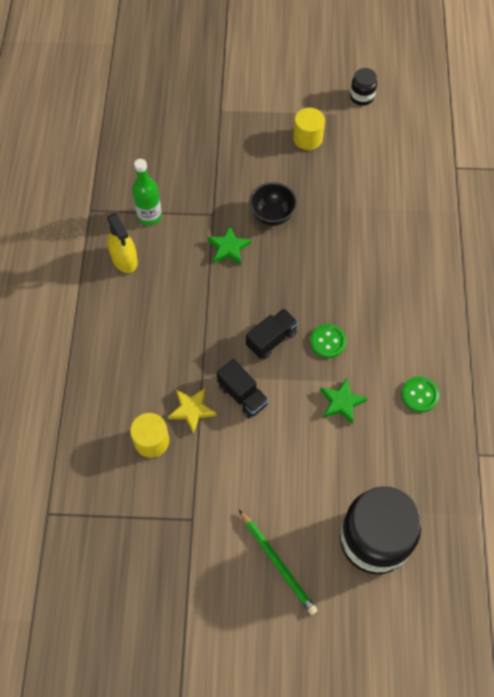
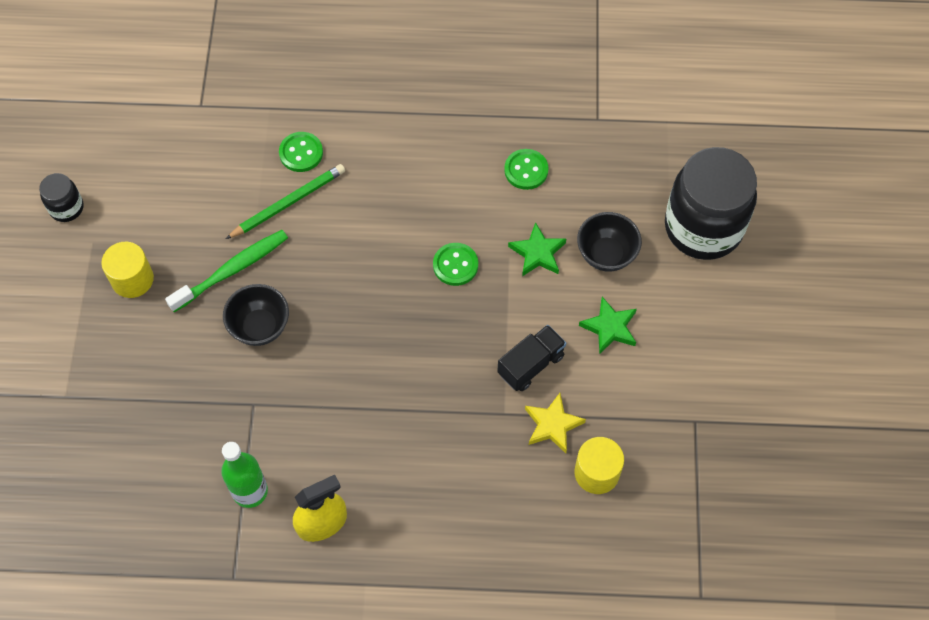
camera: 90 degrees left, 0 degrees up
(228, 248) = (310, 383): green star -> green star (610, 327)
(271, 339) = (452, 330): black truck -> none
(278, 563) = (738, 327): green pencil -> green pencil (288, 203)
(317, 195) = (231, 271): none -> green toothbrush
(342, 456) = (606, 254): none -> black bowl
(420, 234) = (301, 153): none -> green button

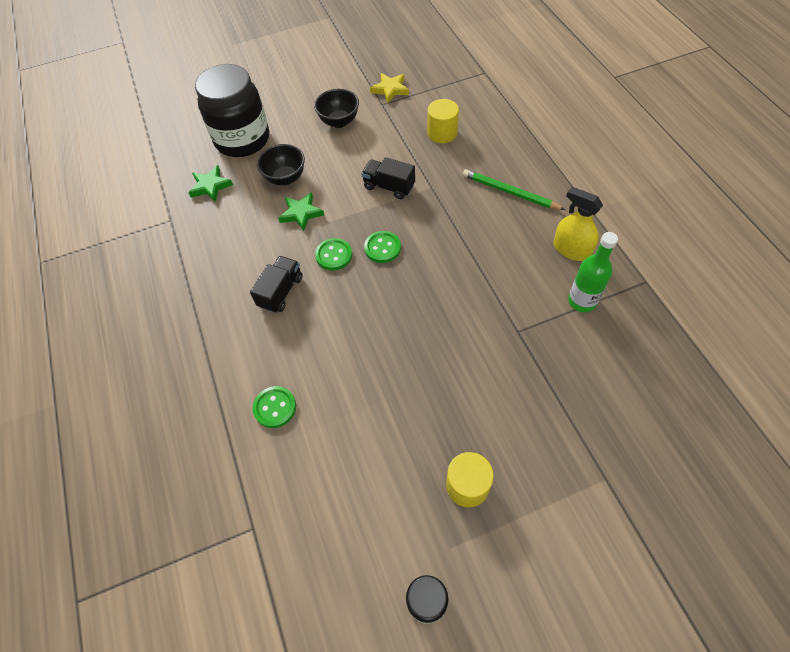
camera: 110 degrees left, 5 degrees down
(231, 271) = (416, 405): green toothbrush -> none
(260, 327) = (453, 358): black bowl -> black bowl (339, 121)
(288, 203) = (330, 393): green pencil -> green pencil (510, 192)
(434, 198) = (281, 292): none -> black truck
(526, 170) = (232, 245): green button -> green button (382, 248)
(552, 425) = (424, 162): yellow star -> yellow star (390, 89)
(610, 327) = (340, 159): green star -> green star (210, 186)

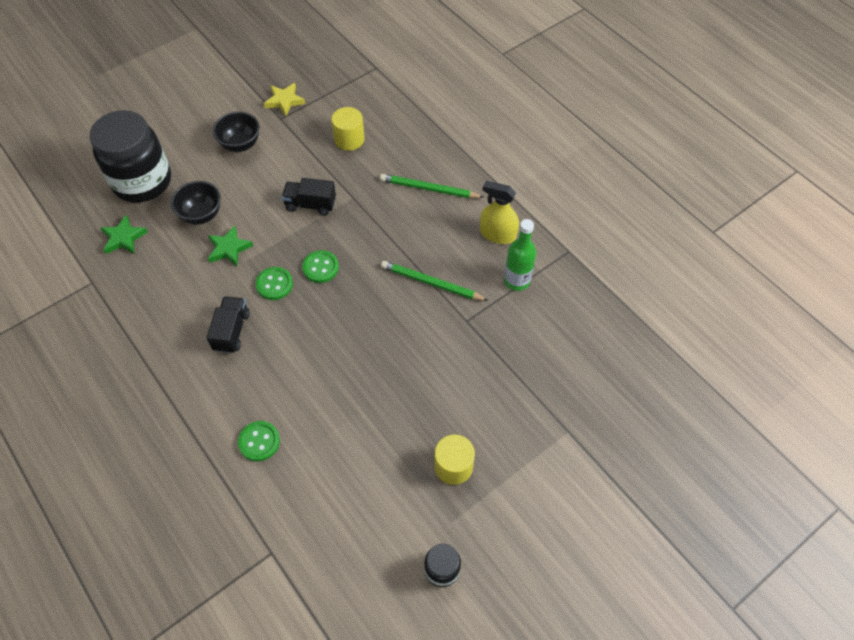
camera: 20 degrees left, 0 degrees up
(490, 285) = (431, 283): none -> green pencil

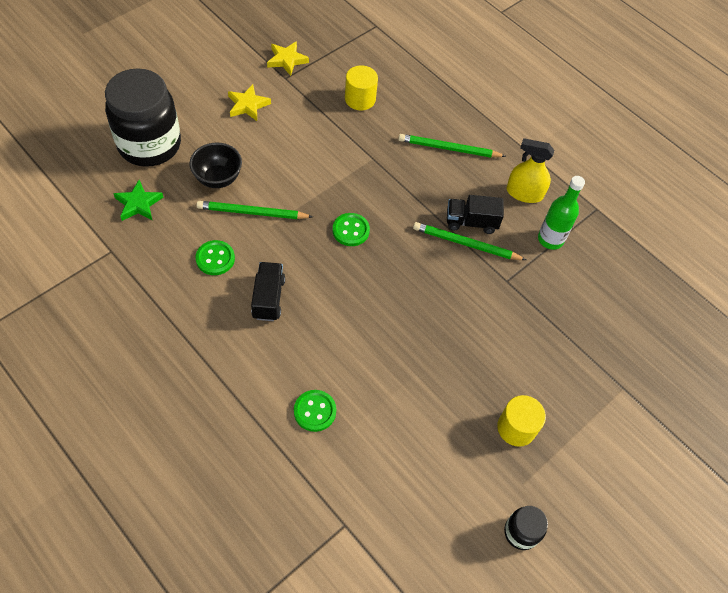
camera: 10 degrees left, 0 degrees up
(229, 248) = (252, 213): green star -> green pencil
(240, 144) = (248, 105): black bowl -> yellow star
(274, 284) = (305, 249): green button -> green button (215, 259)
(310, 205) = (330, 166): black truck -> black truck (471, 222)

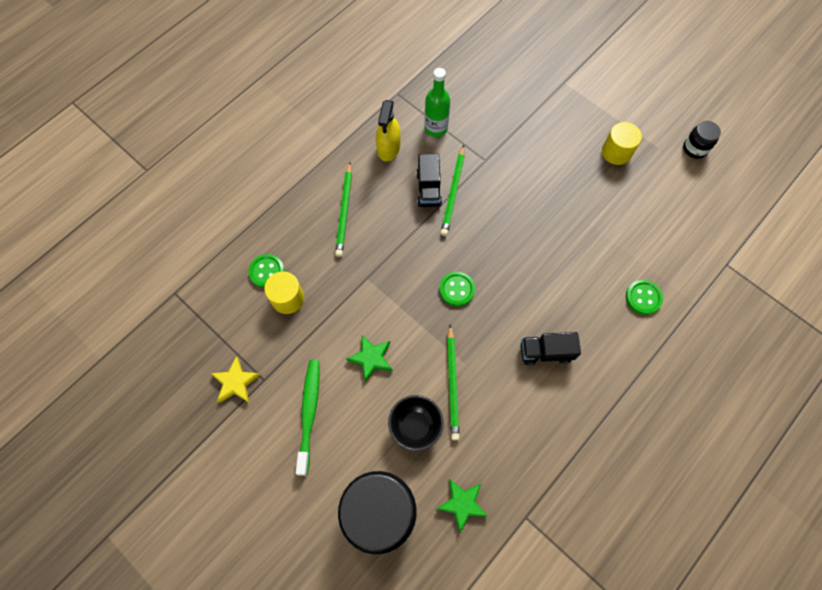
camera: 90 degrees left, 10 degrees up
(215, 259) = (513, 409): green button -> green button (267, 271)
(248, 105) = (309, 414): yellow star -> green toothbrush
(290, 153) = (371, 358): none -> green star

